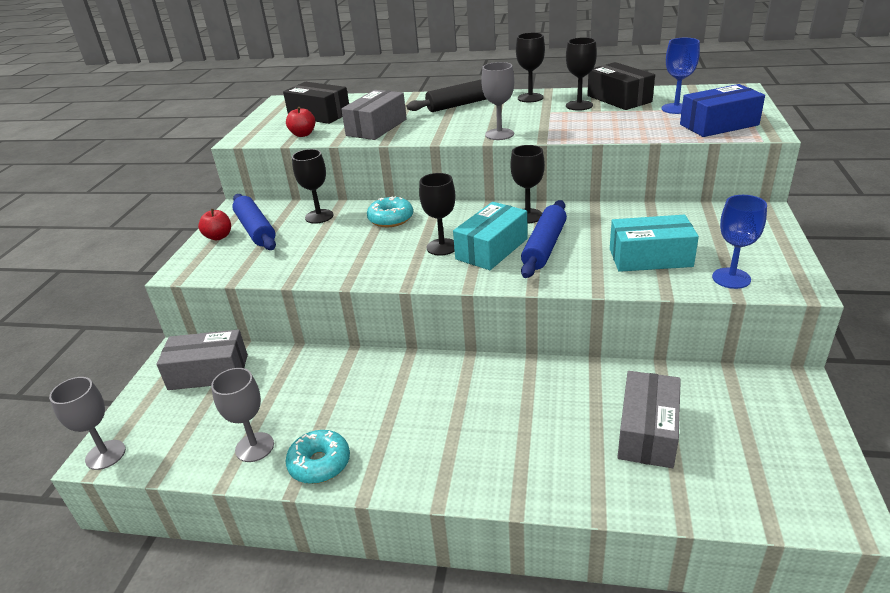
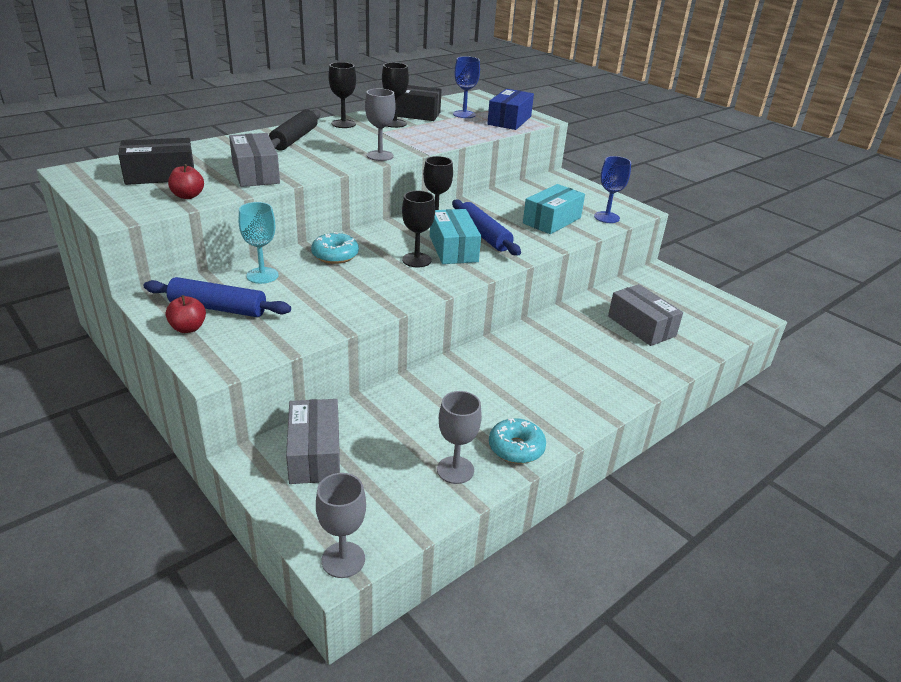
camera: 55 degrees left, 0 degrees up
(208, 372) = (315, 454): grey box -> grey box turned 45 degrees counterclockwise
(319, 216) = (262, 275): black goblet -> turquoise goblet

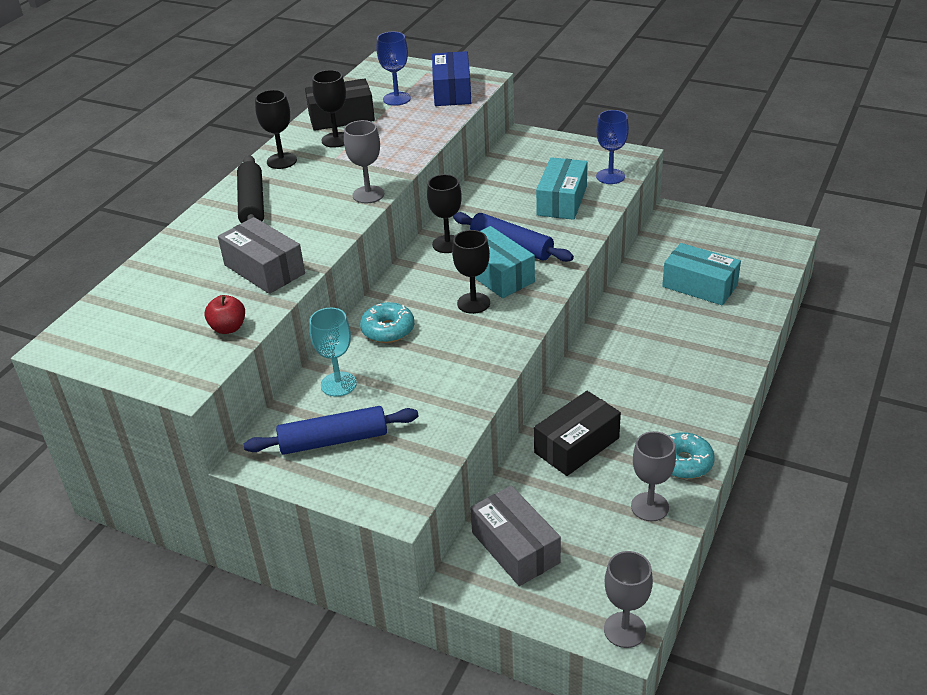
camera: 20 degrees left, 5 degrees up
(160, 175) = (165, 312): black box -> black box (576, 445)
(188, 328) = (328, 475): red apple -> none
(641, 326) = (699, 286): grey box -> turquoise box

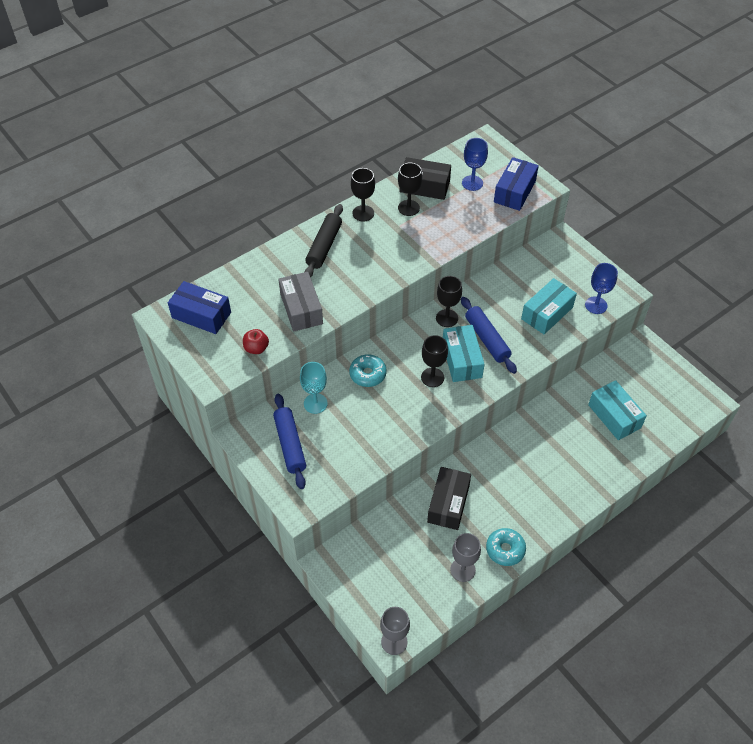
camera: 25 degrees right, 15 degrees up
(122, 322) = (201, 315): none -> blue box
(333, 440) = (290, 444): blue rolling pin -> blue rolling pin turned 60 degrees clockwise
(368, 194) = (399, 271): grey goblet -> none
(515, 547) = (367, 556): grey box -> none
(576, 445) = (448, 504): black box -> black box turned 60 degrees counterclockwise

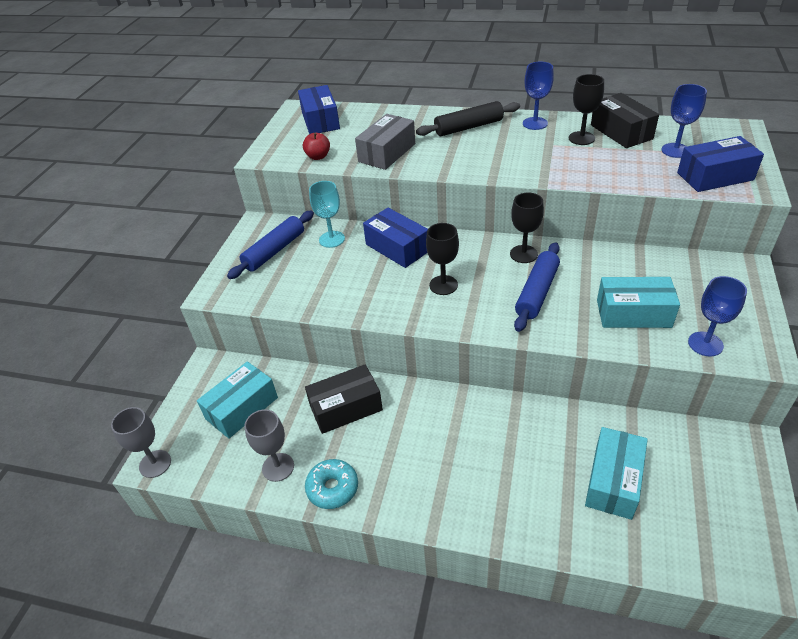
camera: 55 degrees right, 10 degrees down
(363, 213) = (535, 123): black goblet -> blue goblet
(368, 374) = (397, 248): turquoise donut -> blue box
(462, 360) = (488, 291): turquoise box -> turquoise box (242, 408)

